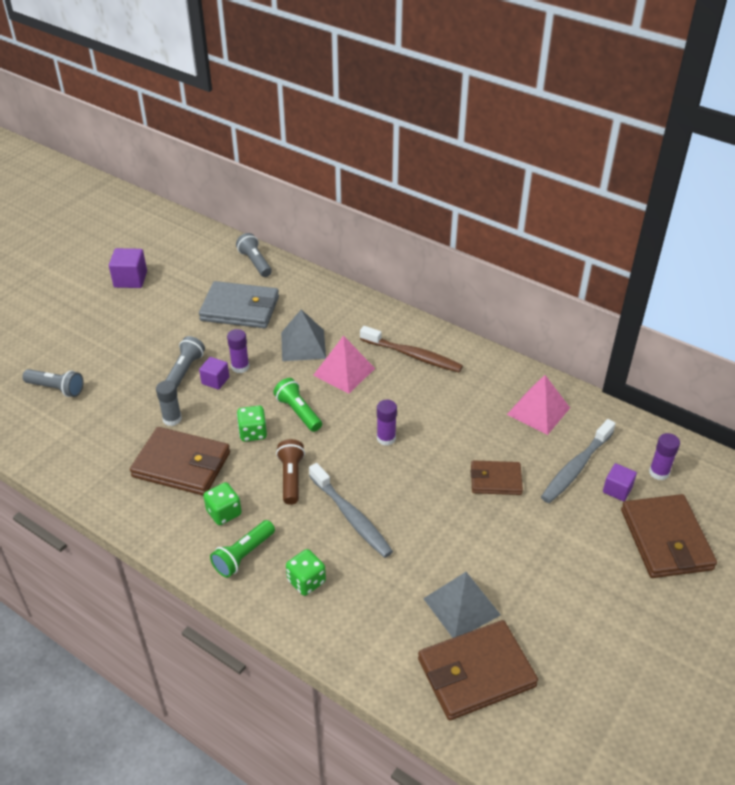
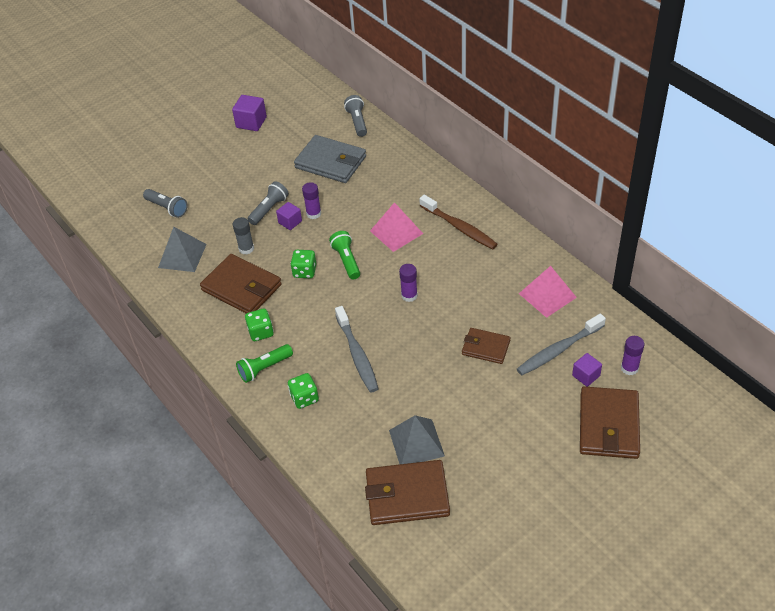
camera: 20 degrees right, 5 degrees up
(291, 478) = (321, 314): brown flashlight -> none
(303, 345) = (371, 203): grey pyramid -> grey pyramid (182, 256)

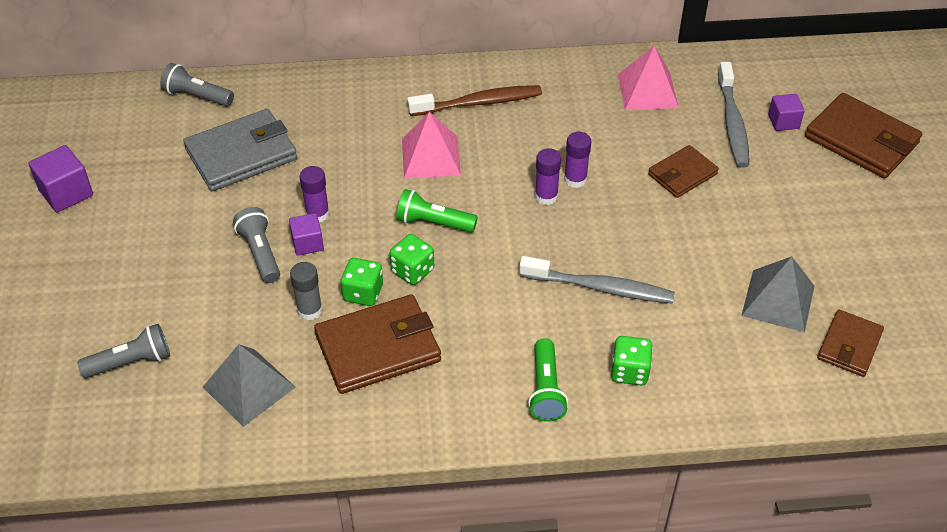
camera: 60 degrees left, 0 degrees up
(261, 332) = (478, 364): green dice -> green dice (363, 293)
(407, 495) = (849, 345): brown wallet -> brown wallet, size x0.60
(629, 368) = (797, 87): purple glue stick -> purple glue stick (575, 179)

